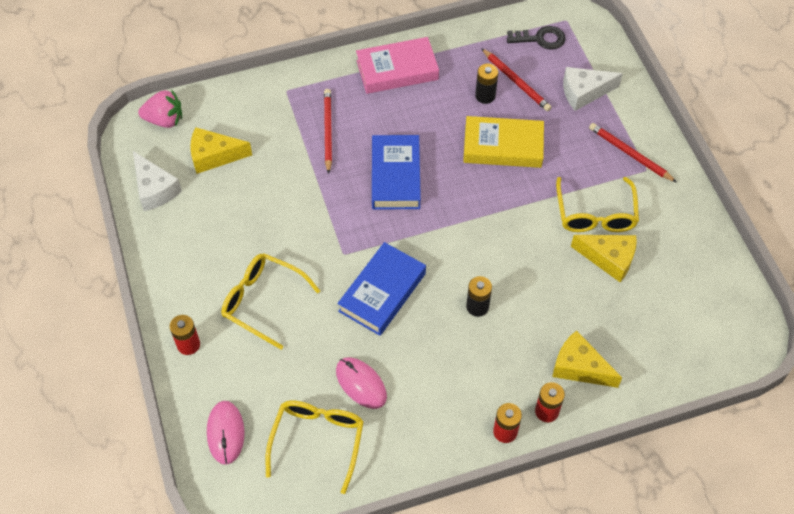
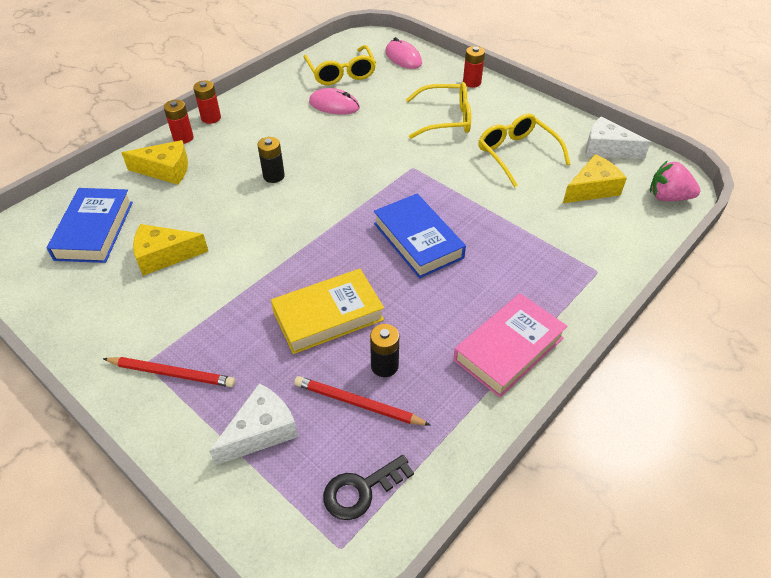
camera: 150 degrees right, 10 degrees down
(164, 120) = (668, 197): pink strawberry -> pink strawberry turned 45 degrees clockwise
(327, 131) = (518, 251): red pencil -> none
(382, 292) = (360, 156): blue book -> blue book (94, 230)
(595, 214) = (193, 290): yellow glasses -> yellow glasses (517, 154)

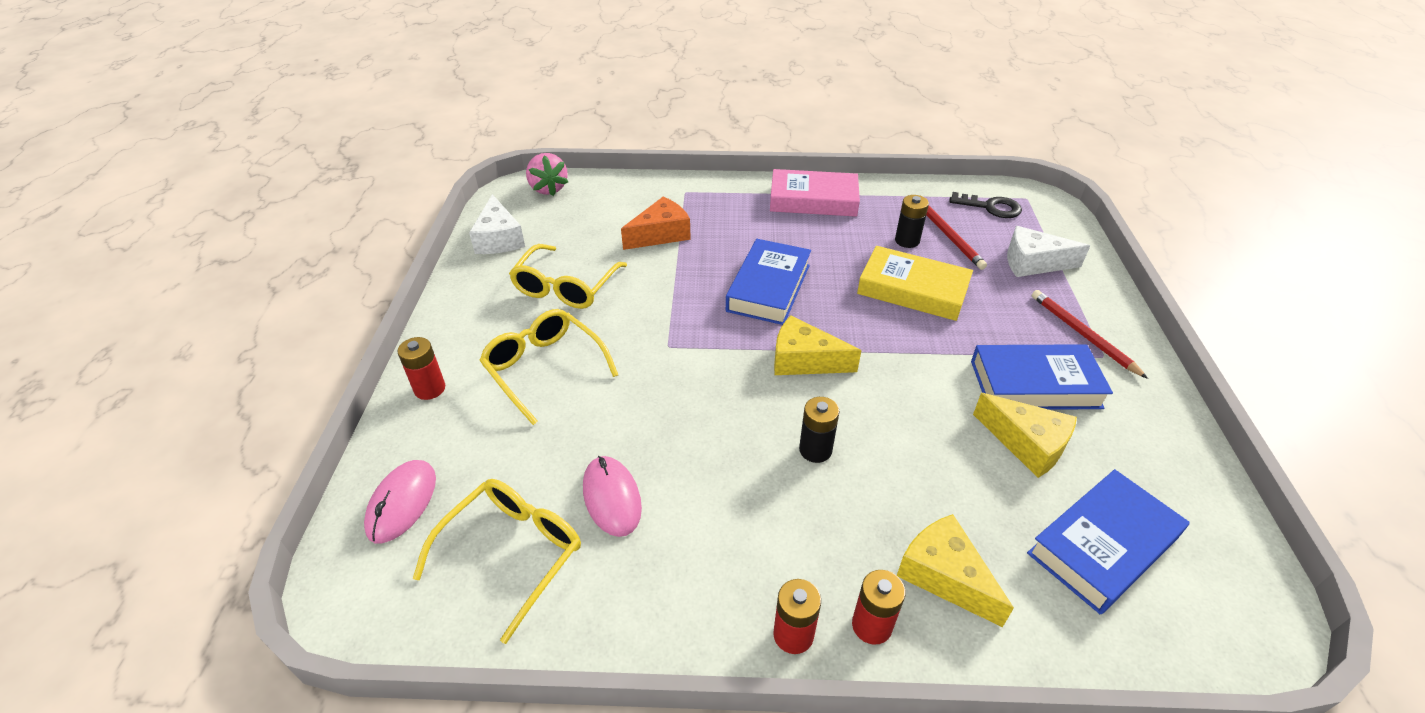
camera: 130 degrees left, 5 degrees down
(183, 300) = (1035, 384): none -> blue book
(541, 223) = (661, 234): none -> orange cheese
(592, 189) = (578, 226): yellow cheese -> yellow cheese (804, 360)

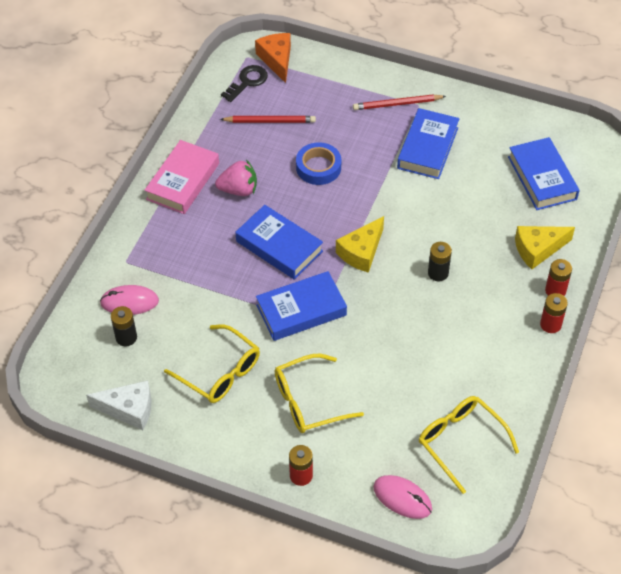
camera: 70 degrees left, 10 degrees up
(548, 188) = (66, 360): pink strawberry -> pink strawberry (238, 190)
(612, 498) = (437, 384): pink mouse -> pink mouse (129, 302)
(661, 234) = (180, 294): orange cheese -> orange cheese (277, 60)
(682, 329) = (301, 310): none -> blue book
(907, 241) = (263, 147): black battery -> black battery (126, 337)
(912, 290) = (318, 167): yellow book -> blue tape
(1027, 444) = (469, 174): yellow cheese -> none
(1033, 263) = (320, 91): white cheese -> none

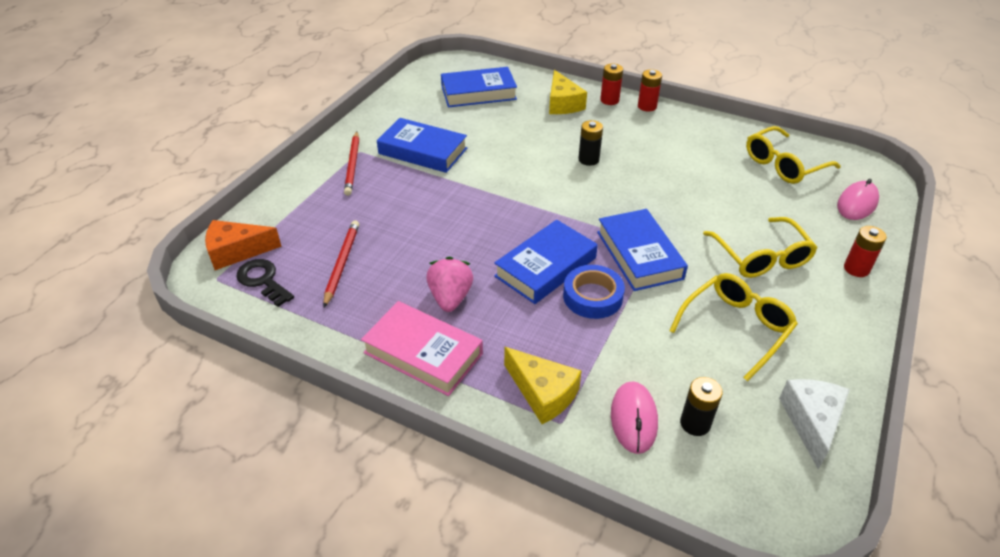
camera: 85 degrees left, 10 degrees down
(318, 167) = (430, 228): blue tape -> blue tape (592, 296)
(361, 252) = (558, 205): yellow cheese -> yellow cheese (543, 393)

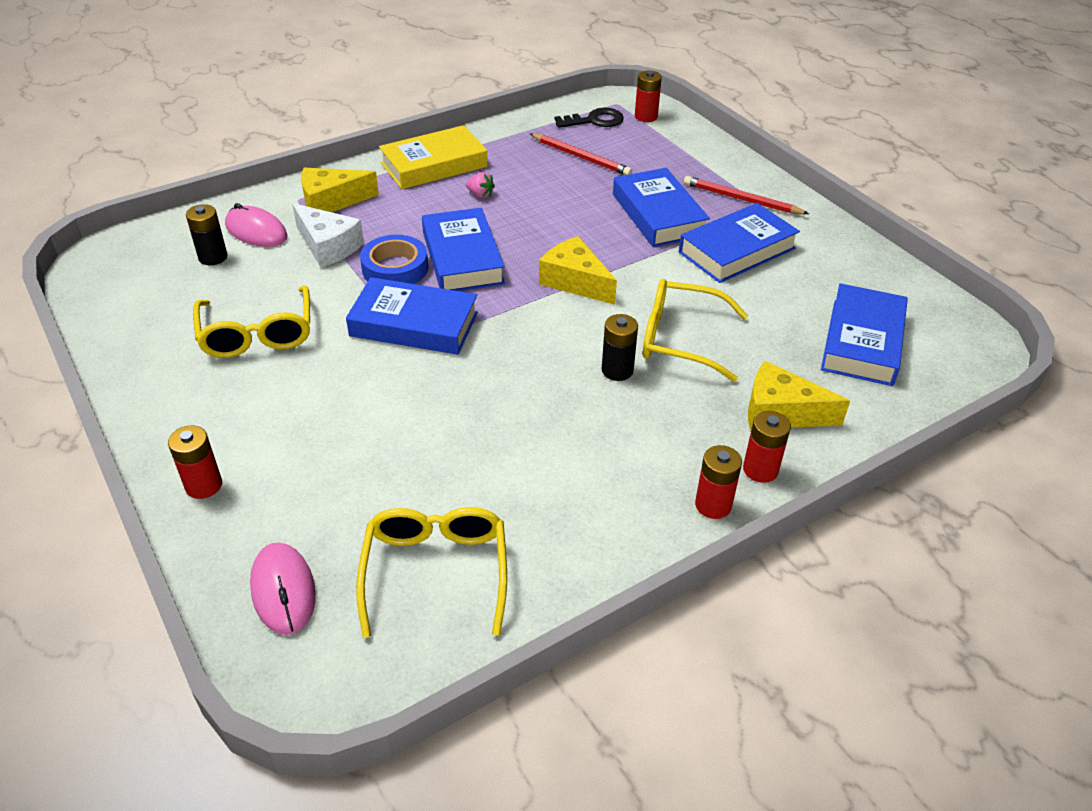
camera: 120 degrees right, 0 degrees up
(236, 251) = (646, 116): orange cheese -> red battery
(404, 195) = (658, 215): none -> blue book
(423, 353) = (434, 165): pink book -> yellow book
(450, 298) = (480, 195): pink strawberry -> pink strawberry, size x0.54
(521, 204) = (575, 281): none -> yellow cheese
(761, 257) = (311, 414): yellow glasses -> yellow glasses (680, 339)
(811, 422) = (129, 317): white cheese -> white cheese (328, 246)

